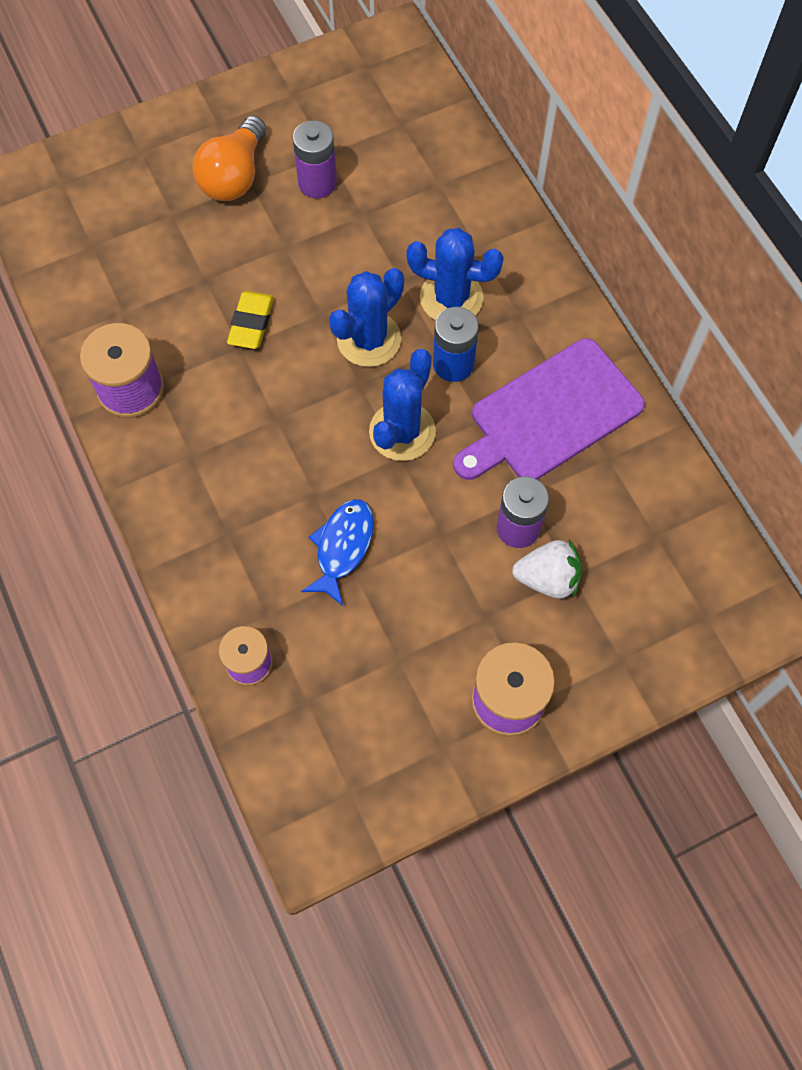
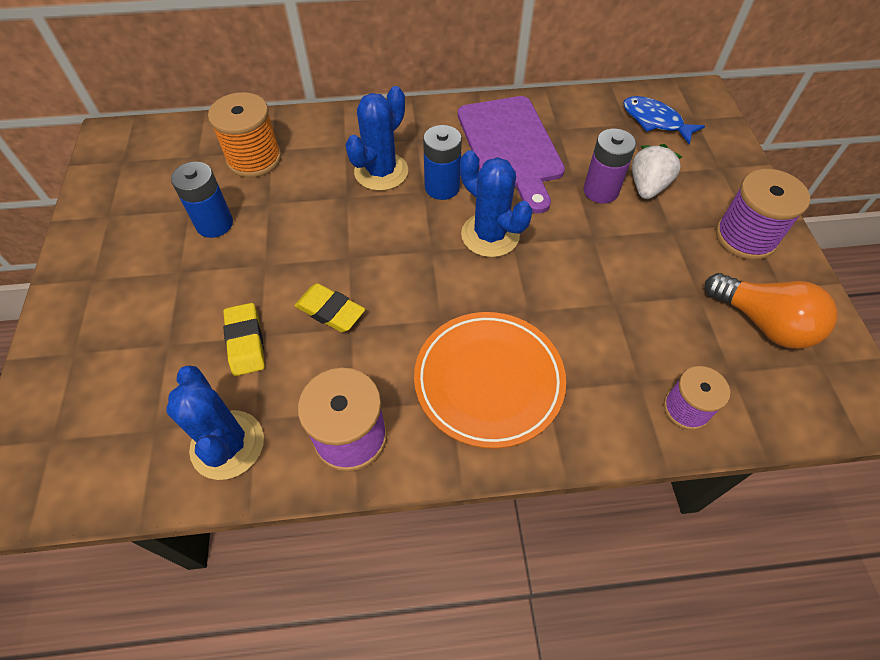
camera: 70 degrees left, 10 degrees down
(194, 271) = (245, 342): none -> yellow eraser
(221, 481) = (488, 381): none -> orange plate
(234, 176) = (162, 282): orange light bulb -> orange light bulb (763, 323)
(317, 183) = (214, 224): purple battery -> blue battery
(342, 547) = (586, 305): blue fish -> blue fish (655, 121)
(369, 339) = (392, 232): blue cactus -> blue cactus (227, 444)
(419, 174) = (254, 159): none -> orange spool

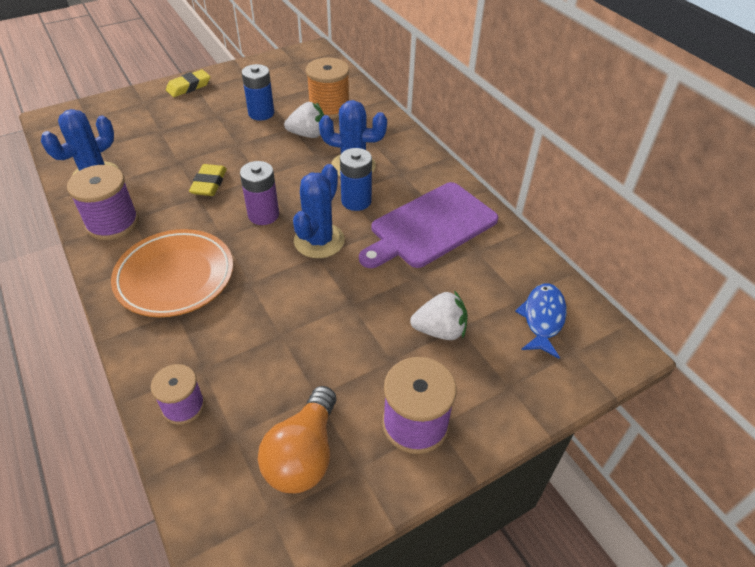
camera: 65 degrees right, 10 degrees down
(245, 342) = (171, 158): yellow eraser -> yellow eraser (189, 87)
(294, 192) = (308, 134): none -> white strawberry
(600, 191) = (412, 297): purple battery -> purple battery (263, 215)

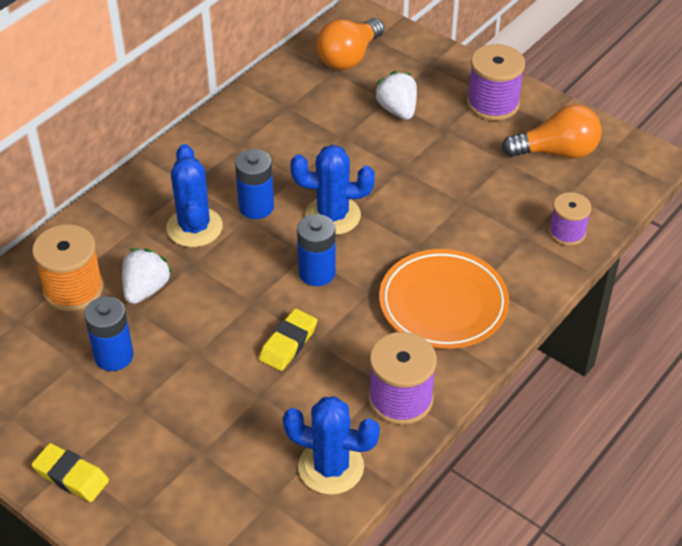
camera: 110 degrees left, 0 degrees up
(209, 184) = (288, 343): yellow eraser -> yellow eraser turned 45 degrees counterclockwise
(263, 215) = (317, 273): purple battery -> blue battery
(308, 134) = (146, 289): white strawberry -> white strawberry turned 45 degrees clockwise
(430, 226) = (269, 144): purple cutting board -> none
(542, 318) = (349, 57): blue fish -> orange light bulb

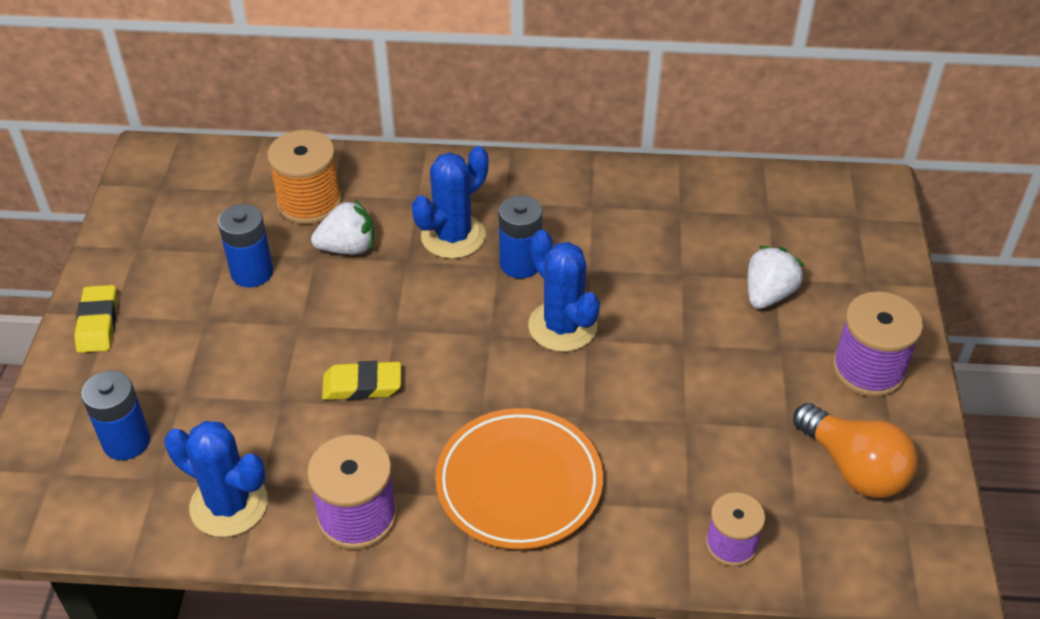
camera: 55 degrees right, 0 degrees up
(317, 273) = (473, 356): blue battery -> blue battery (126, 441)
(331, 467) = (229, 505): blue cactus -> blue cactus turned 45 degrees counterclockwise
(349, 57) = (804, 215): orange light bulb -> none

